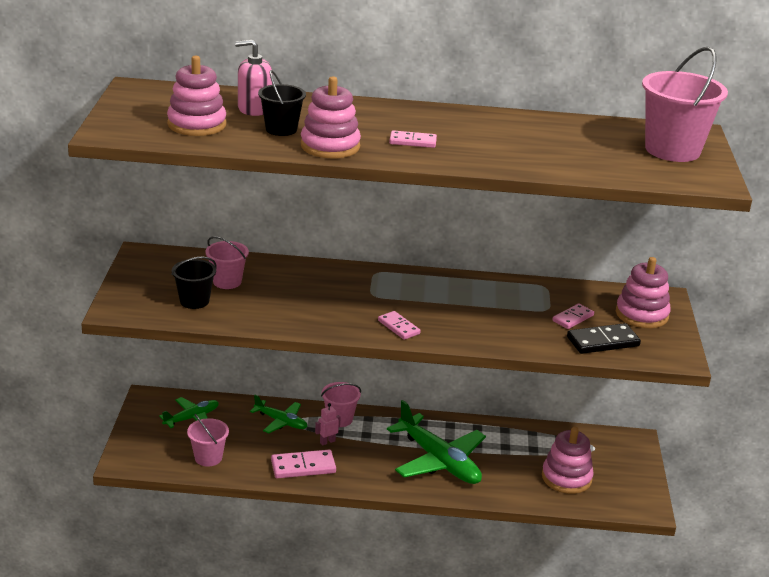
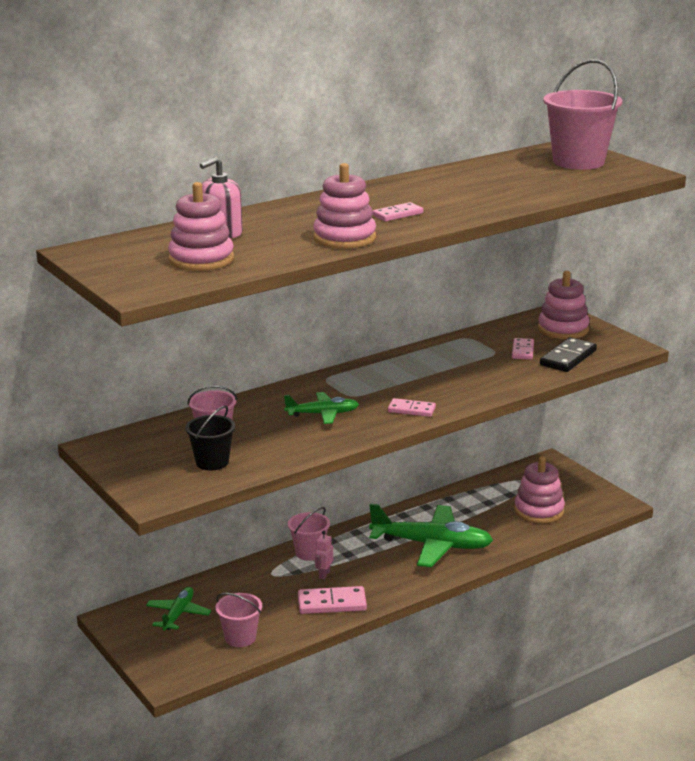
camera: 35 degrees left, 5 degrees down
(281, 129) = (279, 240): black bucket -> none
(281, 422) = (263, 578): green plane -> green plane (323, 414)
(303, 466) = (332, 603): pink domino -> pink domino turned 45 degrees clockwise

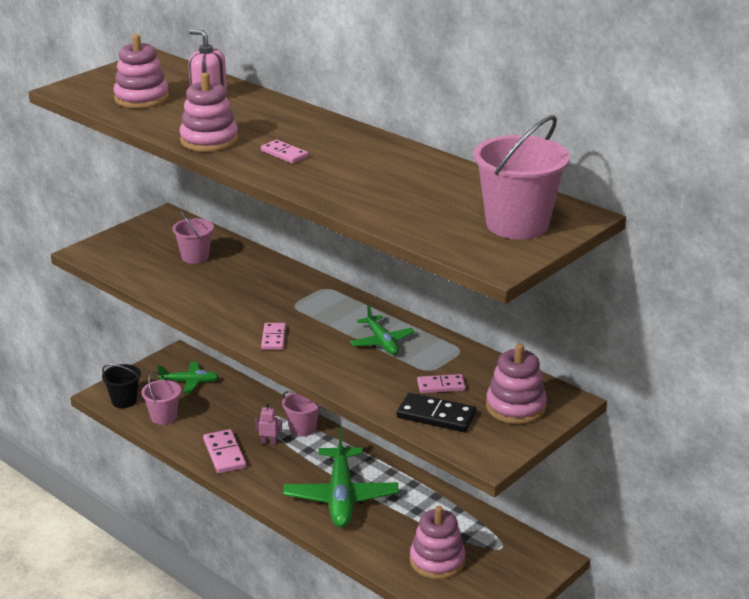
camera: 75 degrees right, 5 degrees up
(212, 462) = (149, 264): black bucket -> black bucket (124, 400)
(323, 414) = (250, 297): green plane -> green plane (382, 342)

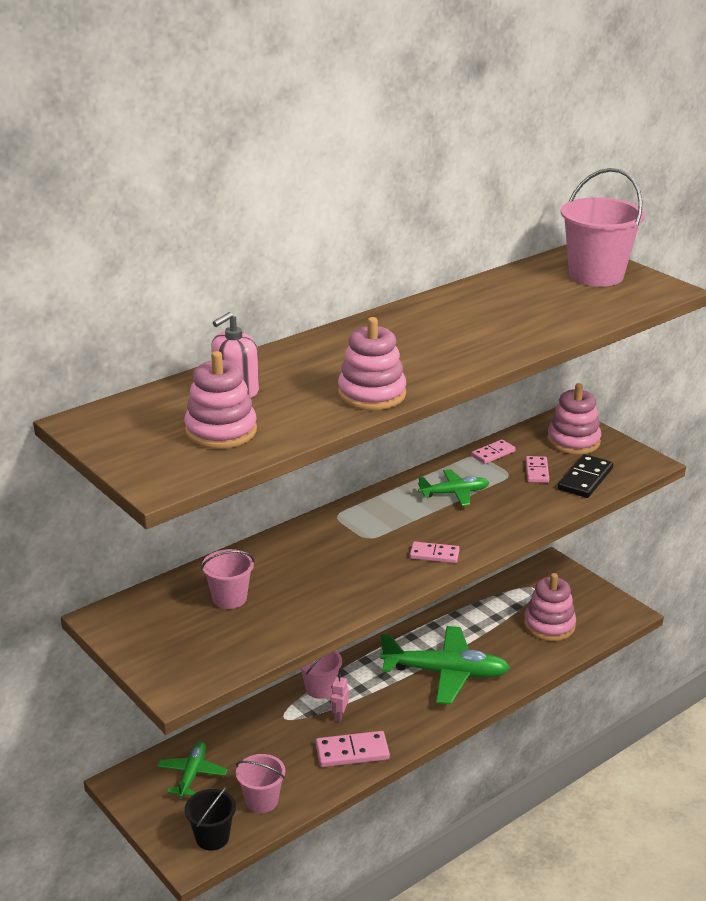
camera: 80 degrees left, 0 degrees up
(284, 154) = (421, 357): pink domino -> pink domino (493, 453)

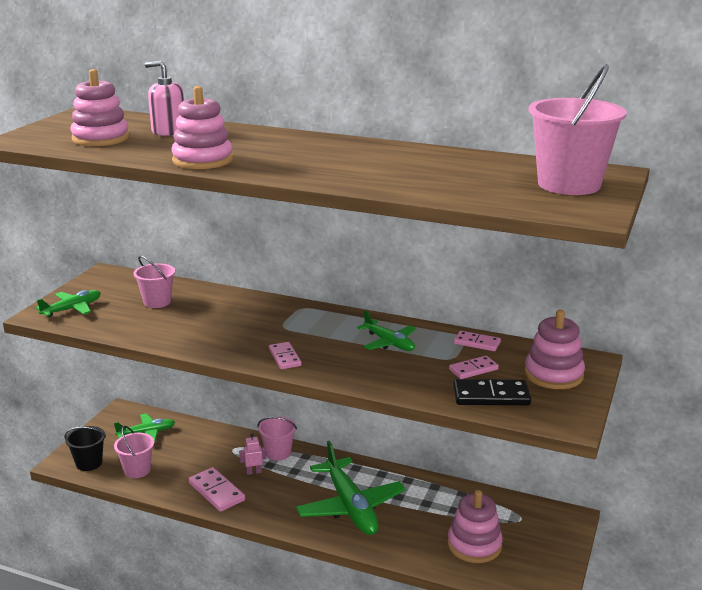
camera: 60 degrees right, 5 degrees down
(185, 662) = (72, 309): none -> green plane

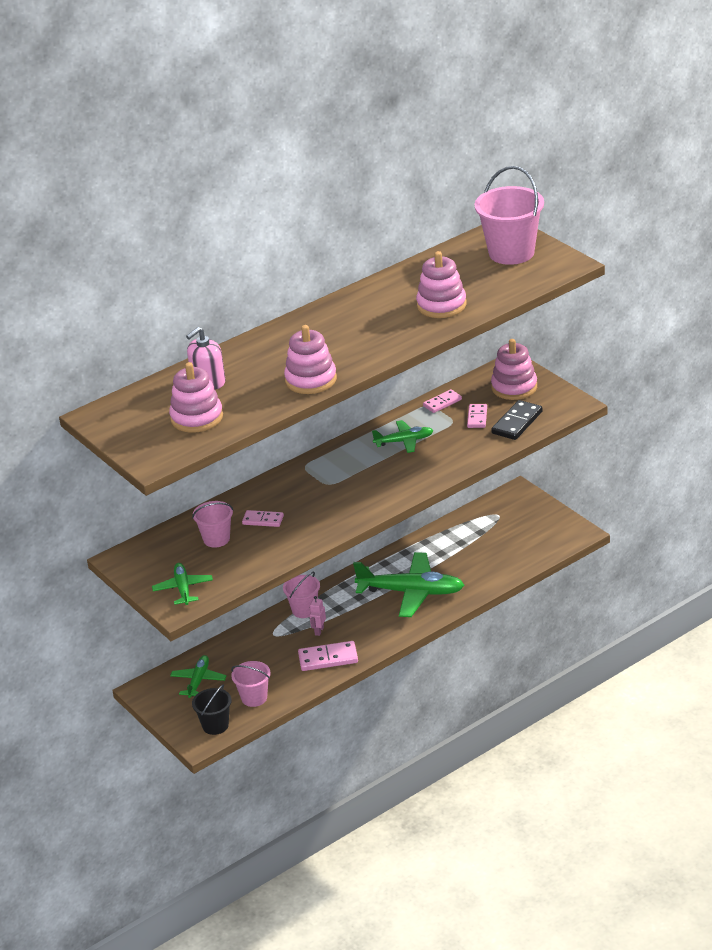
camera: 55 degrees left, 10 degrees up
(284, 357) = (381, 495): pink domino -> pink domino (263, 520)
(474, 545) = (506, 547): pink stacking toy -> pink stacking toy (441, 305)

